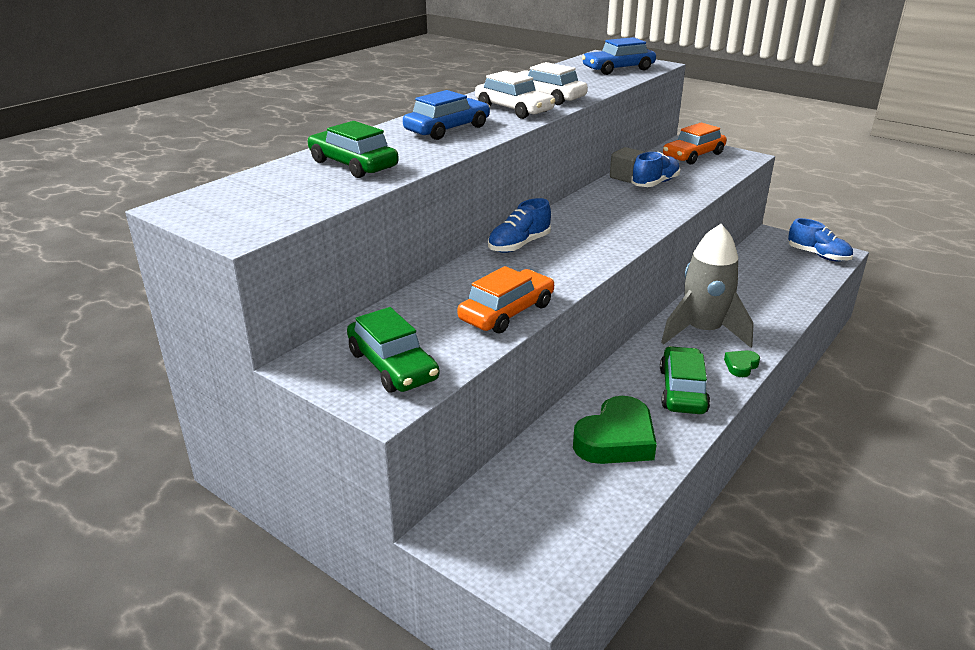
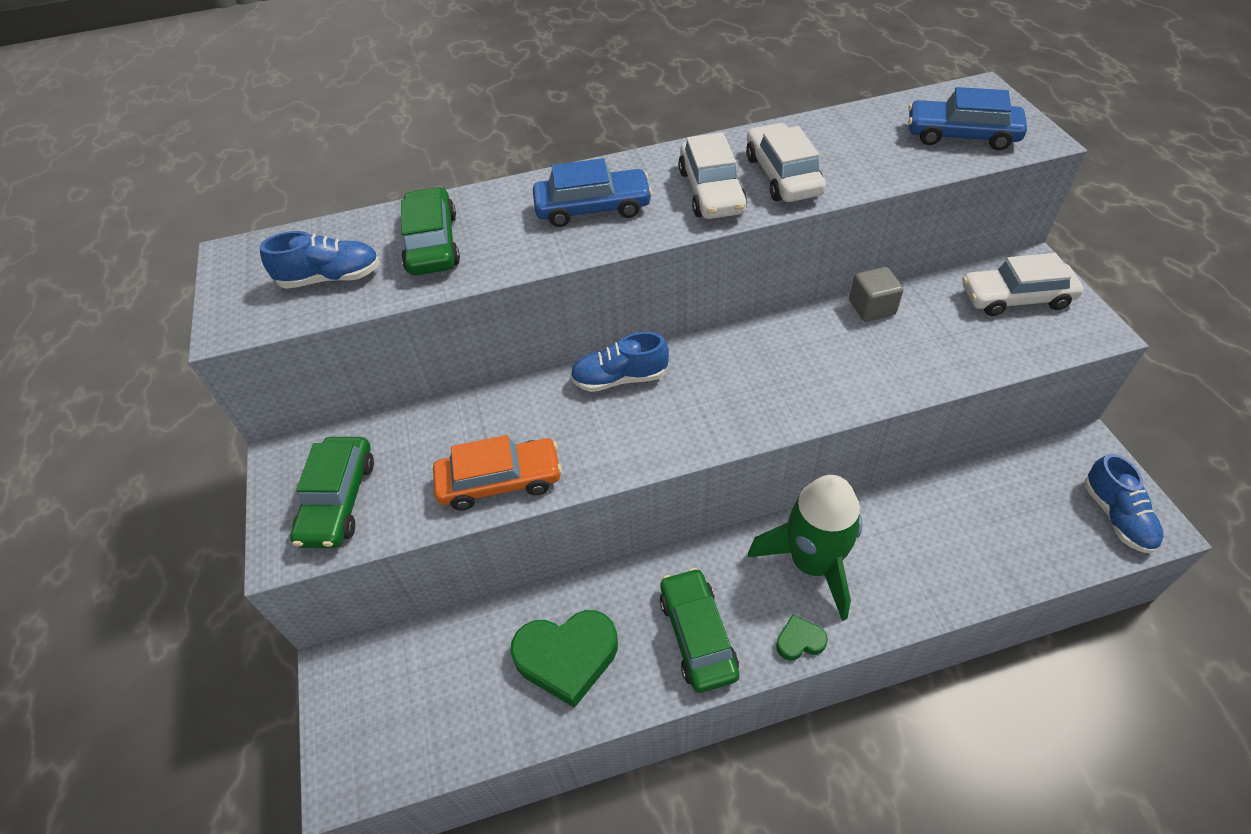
camera: 40 degrees right, 20 degrees up
(655, 183) = (896, 335): blue shoe -> blue shoe (331, 278)
(682, 390) = (697, 635): green car -> green car turned 60 degrees counterclockwise
(693, 155) = (1016, 298): orange car -> white car
(702, 331) = (812, 563): grey rocket -> green rocket

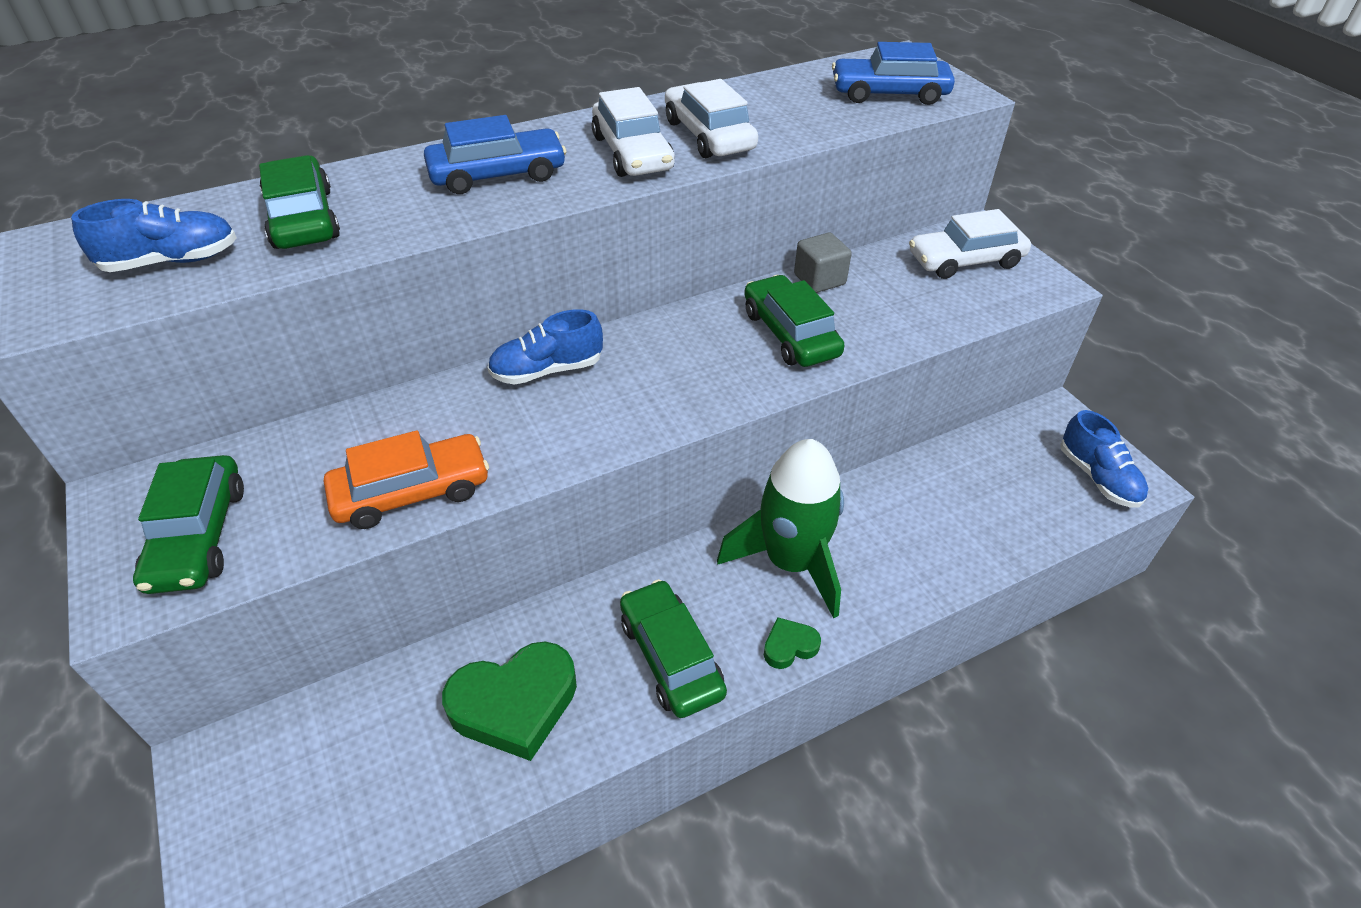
camera: 15 degrees left, 5 degrees down
(836, 361) = (790, 333): none -> green car

